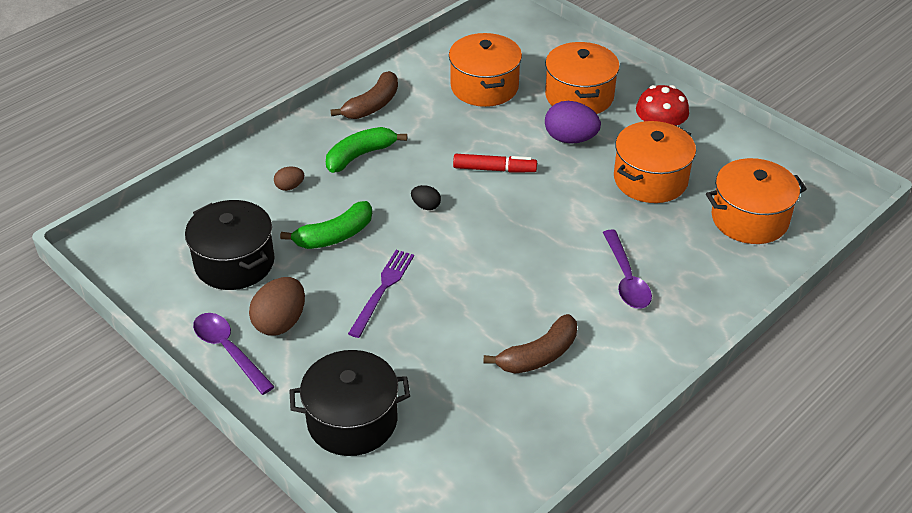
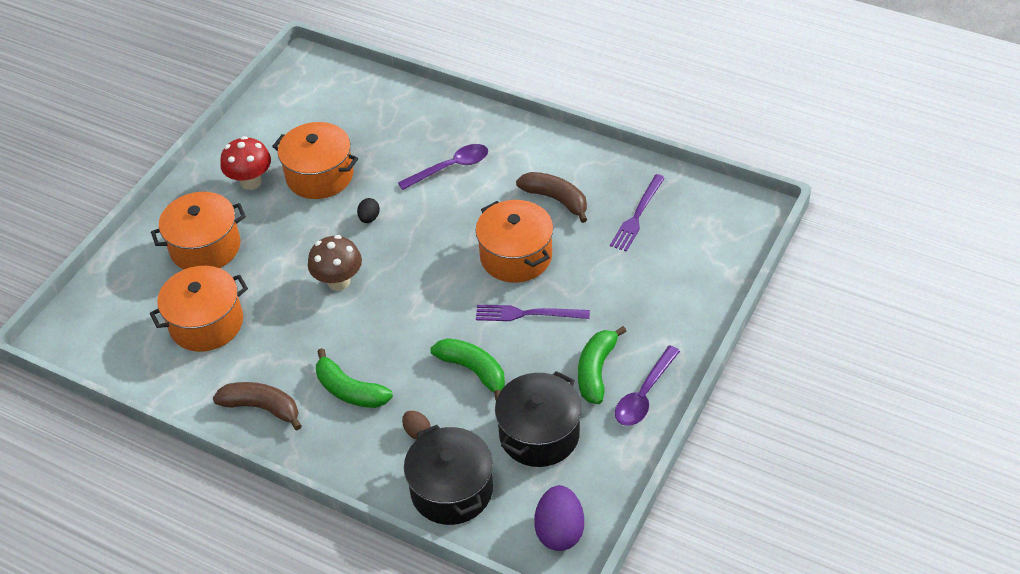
camera: 105 degrees left, 5 degrees up
(280, 322) = (596, 371): brown egg -> green banana
(352, 420) = (673, 288): black pot -> black pot (451, 490)
(426, 206) = (408, 316): black egg -> black egg (369, 218)
(480, 423) = (637, 215): none -> purple fork
(494, 169) = (338, 281): red marker -> brown mushroom
(570, 139) = (276, 239): purple egg -> purple egg (559, 531)
(749, 219) = (351, 111): orange pot -> orange pot (516, 256)

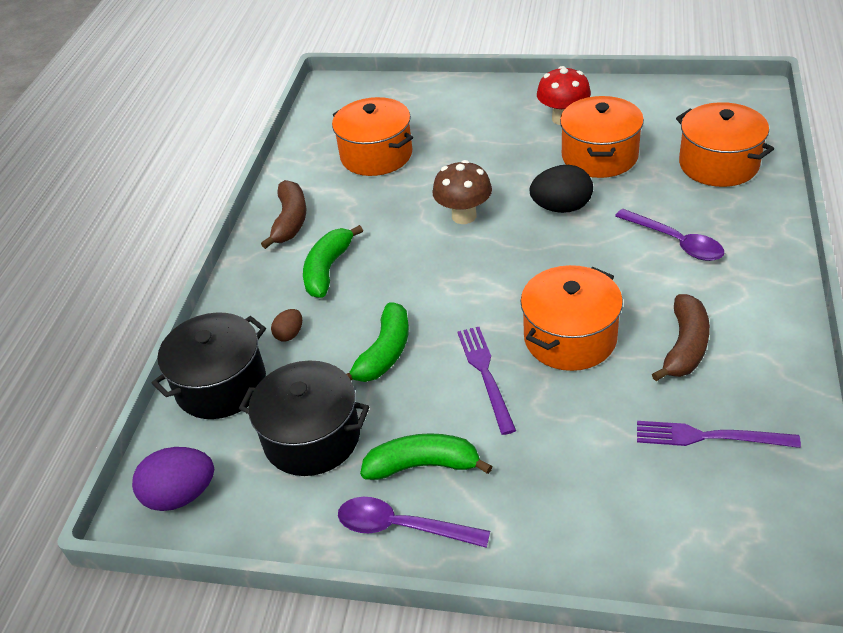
camera: 75 degrees right, 5 degrees down
(205, 247) = (466, 123): orange pot -> orange pot (718, 164)
(369, 218) = (561, 208): black egg -> black egg, size x1.89

